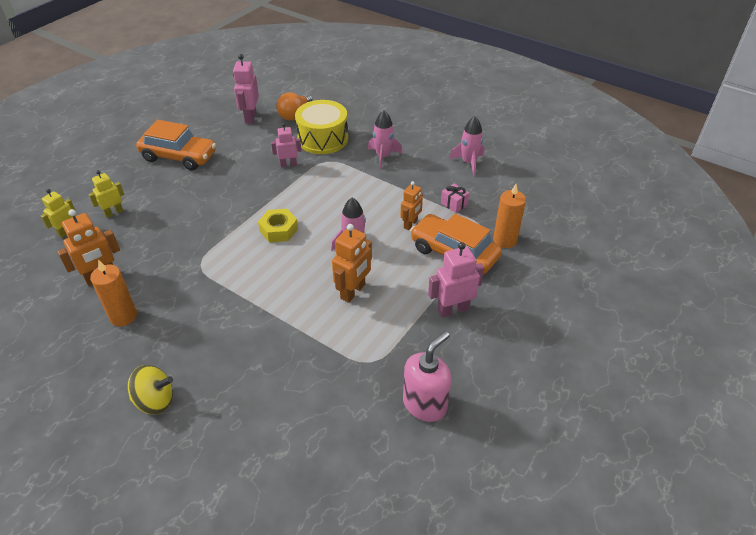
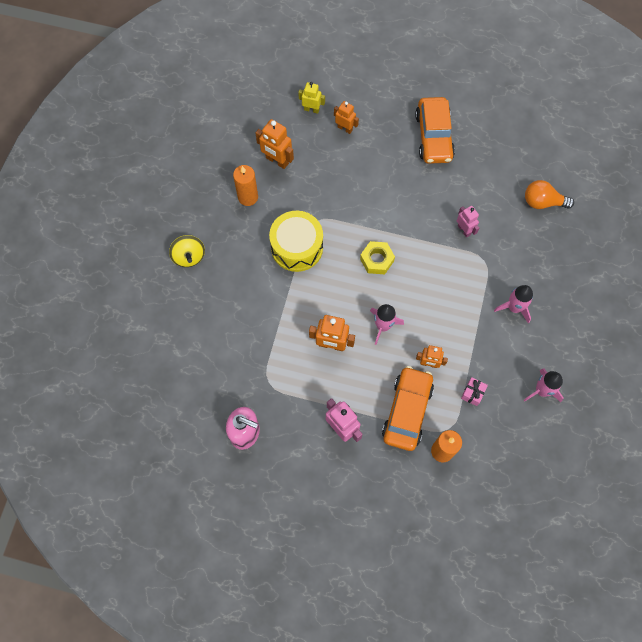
camera: 70 degrees right, 25 degrees up
(114, 212) = (345, 128): yellow robot -> orange robot
(250, 117) = (519, 165): pink robot -> none
(323, 139) = (516, 243): yellow drum -> yellow drum (297, 247)

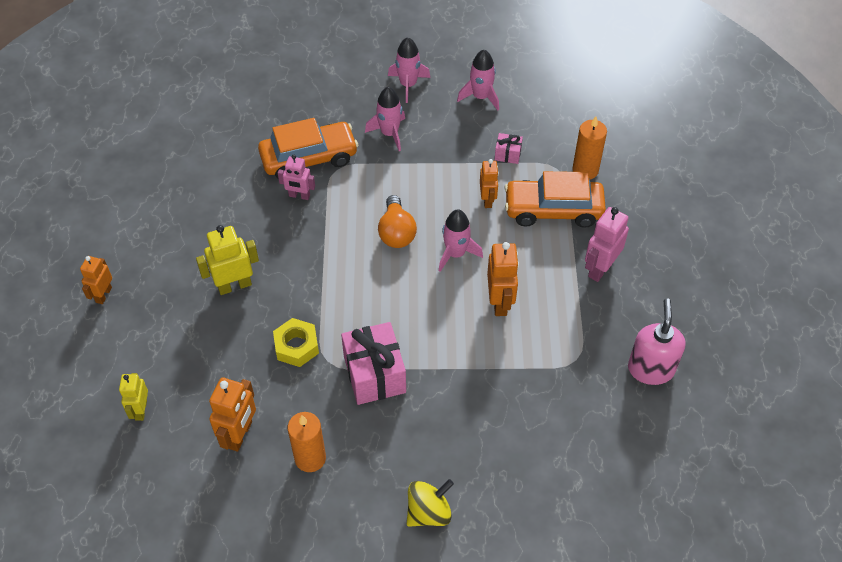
camera: 105 degrees left, 15 degrees down
(297, 247) = (374, 374): yellow drum -> pink gift
(345, 128) = (168, 359): orange robot -> orange robot (103, 295)
(377, 260) = (367, 278): yellow nut -> yellow nut (296, 346)
(393, 175) = (234, 285): none -> yellow robot
(434, 136) = (164, 251): orange car -> orange car (309, 158)
(464, 230) = (299, 196): pink robot -> pink robot turned 120 degrees counterclockwise
(542, 202) = (241, 127): orange light bulb -> orange light bulb (396, 232)
(566, 335) = (408, 85): none -> pink rocket

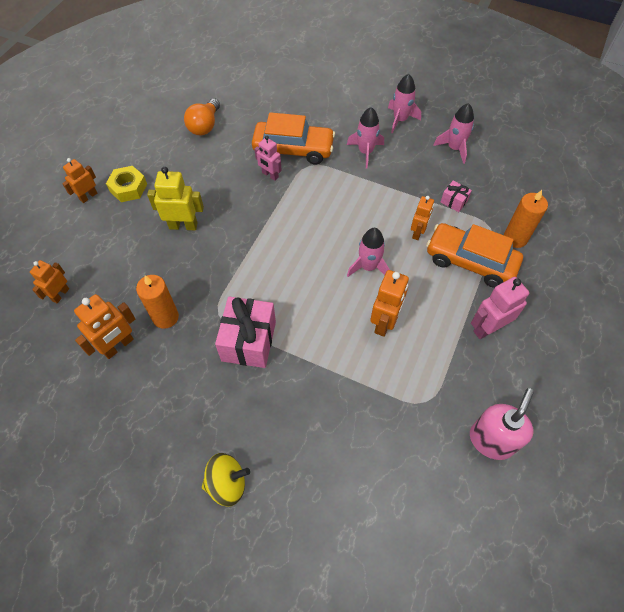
camera: 25 degrees right, 5 degrees up
(140, 410) = (60, 294): yellow robot -> orange robot
(296, 346) = (201, 292): yellow nut -> yellow nut (128, 188)
(310, 458) = (159, 390): orange candle -> orange candle (165, 317)
(396, 232) = (329, 231): orange light bulb -> orange light bulb (205, 126)

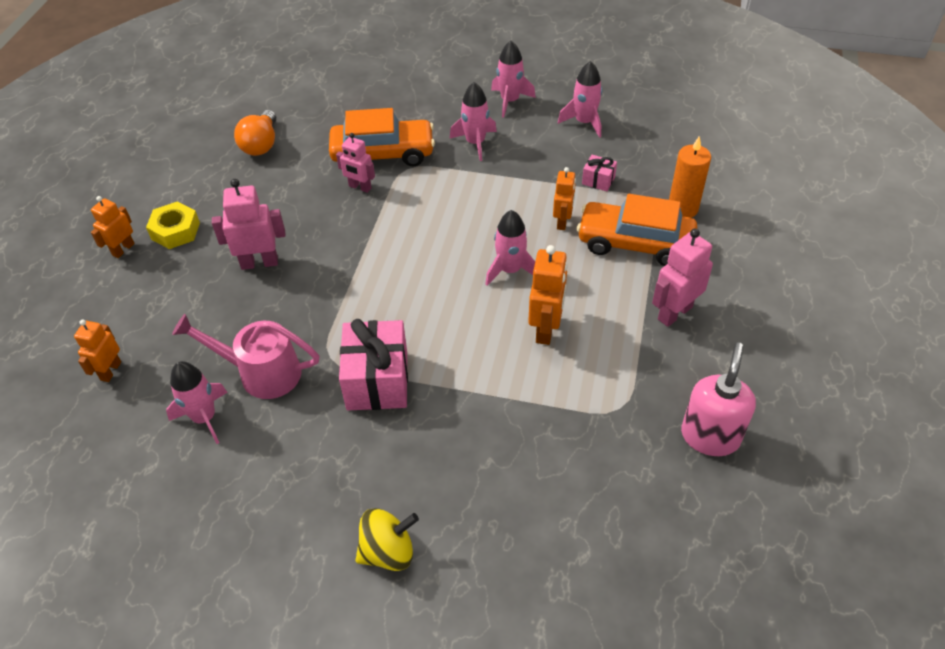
camera: 10 degrees left, 10 degrees down
(118, 346) = (204, 418): orange robot -> pink rocket
(165, 317) = (260, 372): orange candle -> pink watering can
(183, 225) = (259, 263): yellow robot -> pink robot

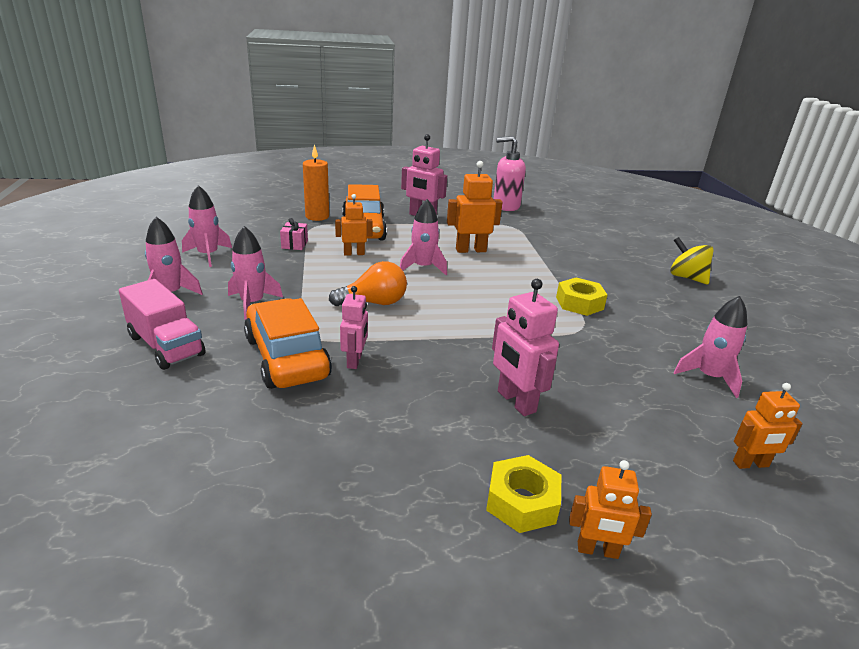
camera: 115 degrees left, 20 degrees down
(260, 372) = (635, 360): pink watering can -> none
(261, 144) = (293, 476): orange light bulb -> orange light bulb (374, 303)
(377, 381) = (579, 303): pink gift -> yellow nut
(428, 100) = (166, 346): none -> pink truck

